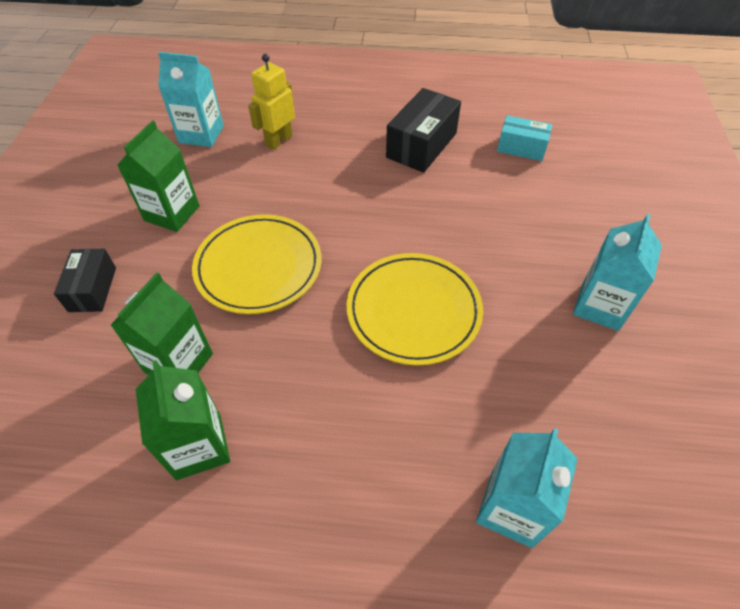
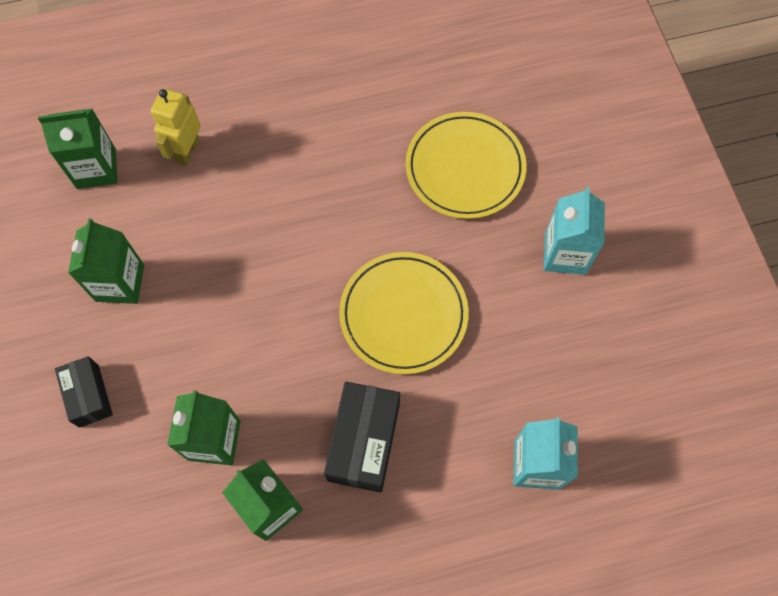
camera: 20 degrees left, 15 degrees up
(201, 134) = (96, 168): turquoise carton -> green carton
(259, 267) = (240, 316): yellow plate -> yellow plate (465, 168)
(421, 145) = (343, 110): black box -> black box (364, 442)
(521, 148) = (447, 82): turquoise box -> none

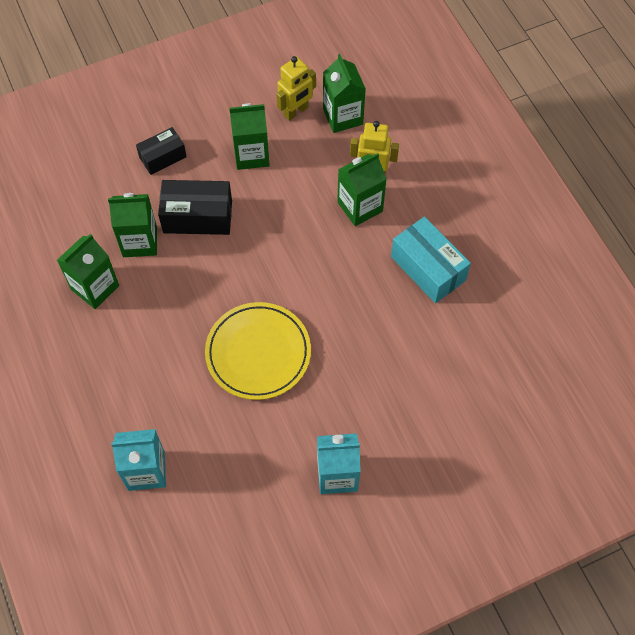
camera: 80 degrees right, 5 degrees down
(70, 220) = (296, 111): none -> yellow robot
(232, 172) = (360, 207): none -> green carton
(331, 118) = (428, 268): none -> turquoise box
(364, 442) = (150, 341): black box -> black box (197, 216)
(465, 168) = (403, 381): yellow plate -> none

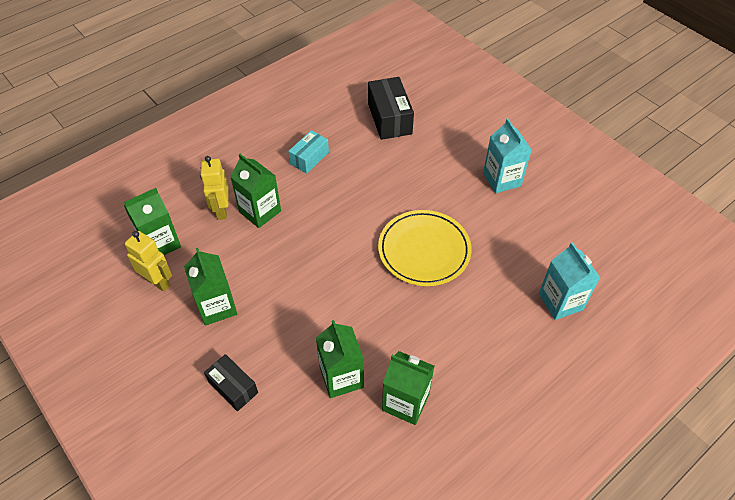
camera: 105 degrees left, 10 degrees down
(197, 216) = (299, 334): black box -> black box (389, 118)
(428, 268) = (309, 158): turquoise box -> turquoise box, size x0.63

